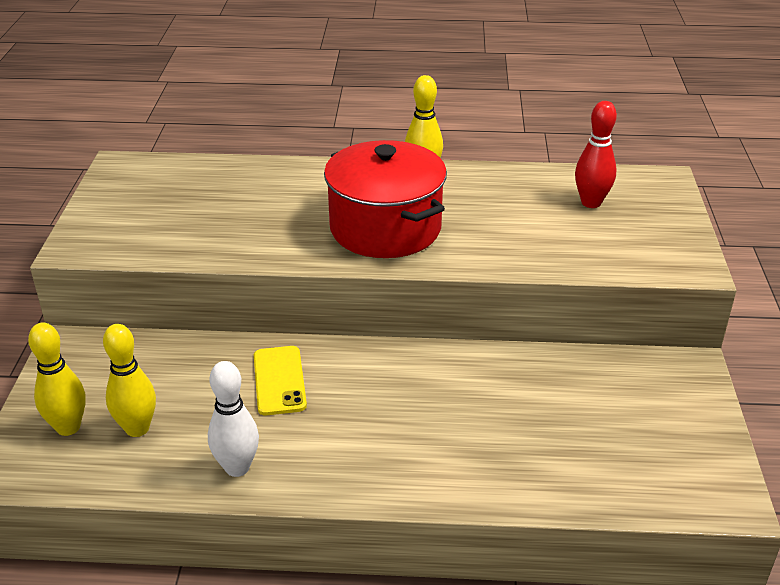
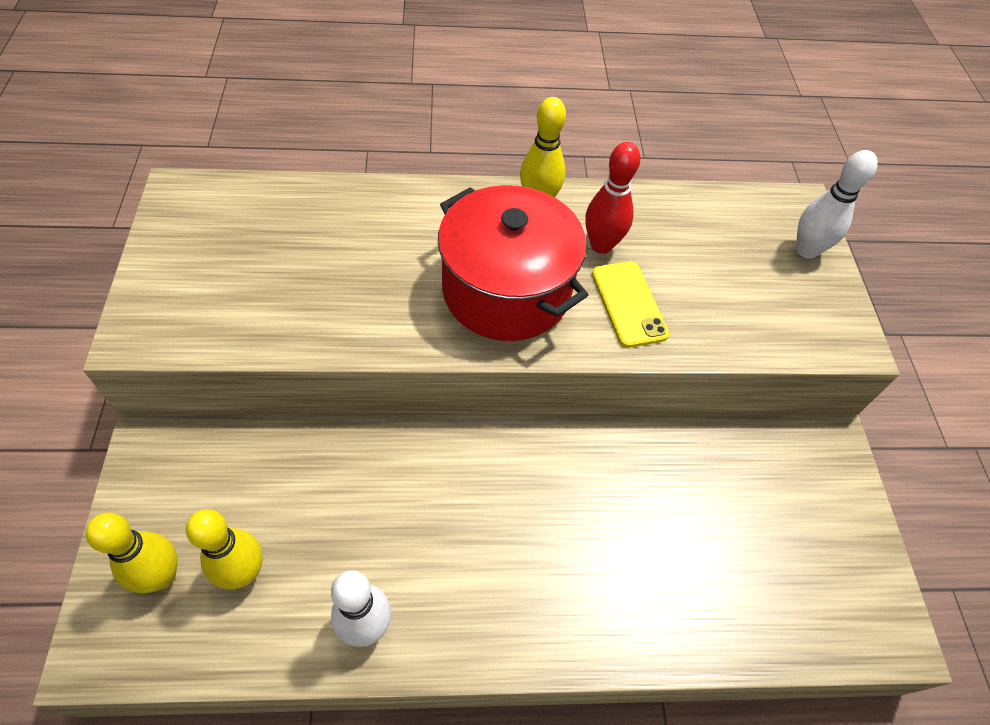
camera: 10 degrees left, 20 degrees up
(279, 380) = (399, 488): yellow phone -> yellow phone (628, 304)
(591, 203) = (728, 243): red bowling pin -> red bowling pin (601, 245)
(663, 208) = (806, 250): none -> white bowling pin

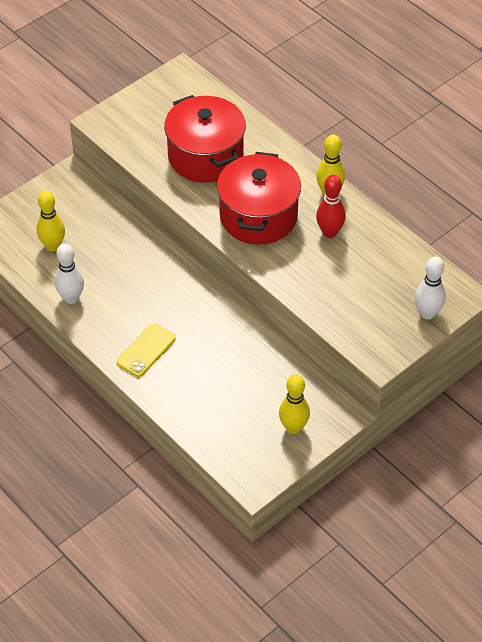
camera: 55 degrees right, 5 degrees down
(162, 576) = (27, 223): yellow bowling pin -> yellow bowling pin (293, 427)
(345, 269) = (205, 156): none -> red pot
(628, 304) = (303, 263): yellow phone -> yellow phone (146, 350)

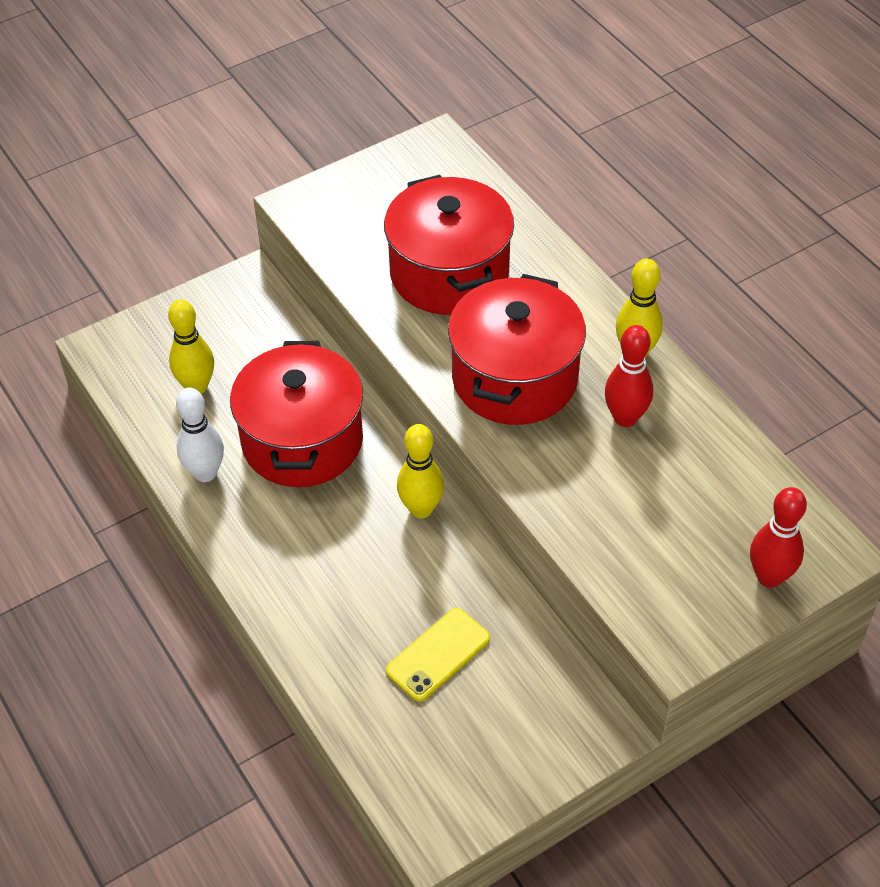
camera: 10 degrees right, 0 degrees up
(128, 271) = (302, 440): none -> red pot
(146, 350) = (303, 574): yellow phone -> yellow phone (438, 654)
(293, 427) = (517, 742): yellow bowling pin -> yellow bowling pin (421, 509)
(427, 313) = (769, 577): white bowling pin -> red bowling pin

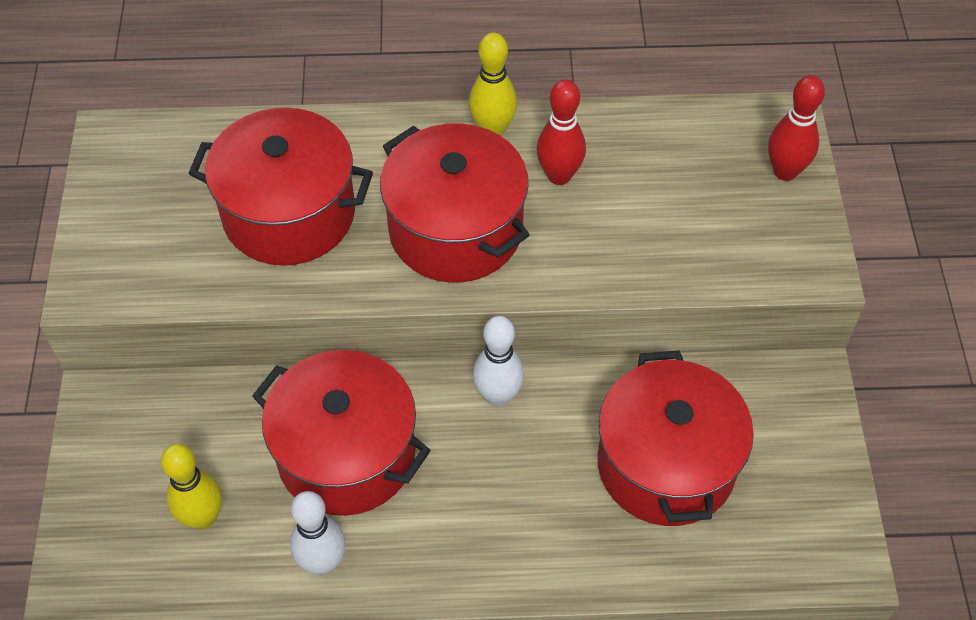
camera: 60 degrees left, 5 degrees up
(421, 509) = (498, 396): yellow bowling pin -> white bowling pin
(438, 654) = (666, 464): yellow phone -> red pot

